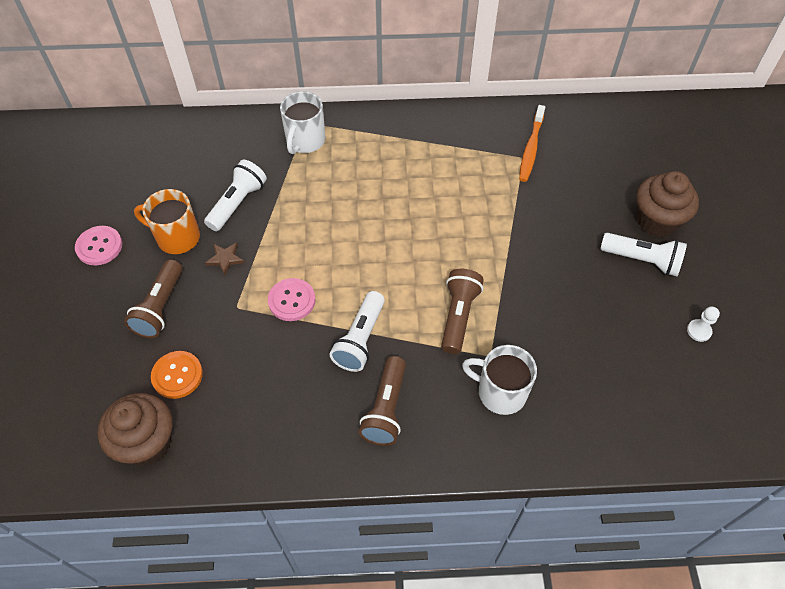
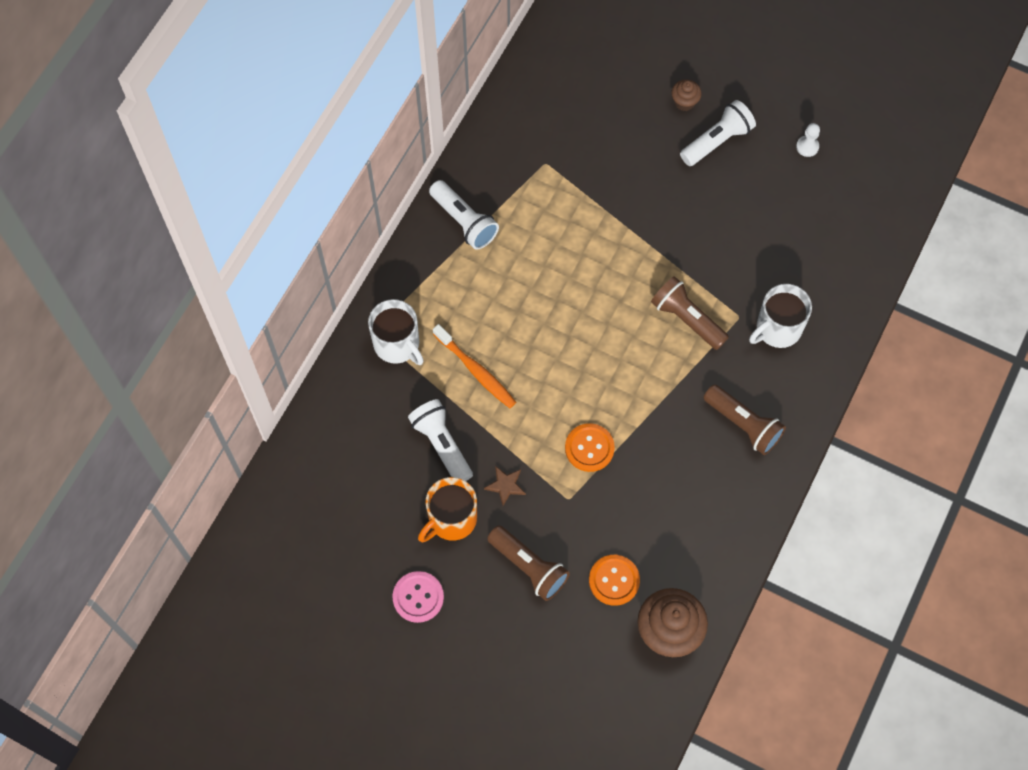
camera: 60 degrees left, 10 degrees up
(291, 300) = (589, 448): pink button -> orange button
(360, 339) = (664, 410): white flashlight -> white flashlight (464, 221)
(531, 148) = (539, 149): orange toothbrush -> orange toothbrush (476, 371)
(656, 221) = (684, 102): brown cupcake -> brown cupcake, size x0.50

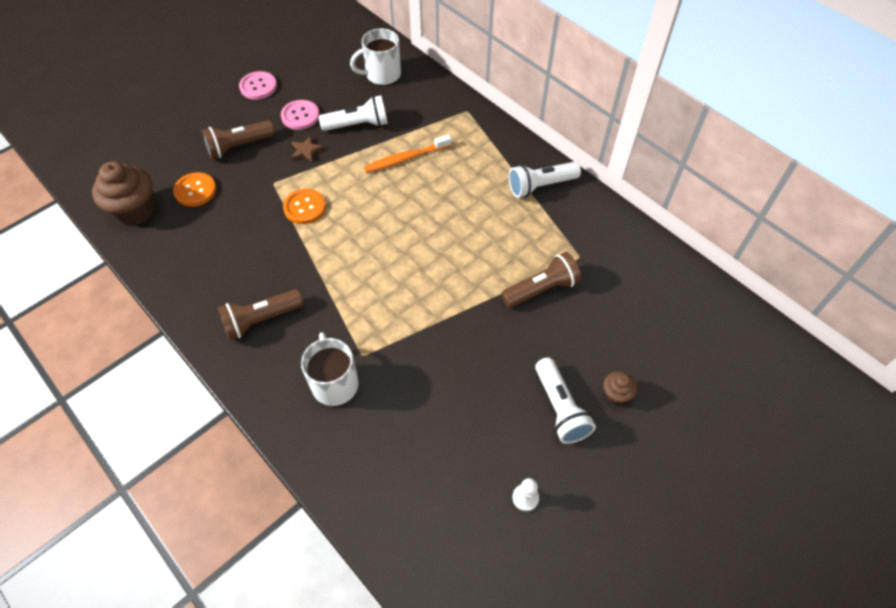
camera: 110 degrees right, 10 degrees down
(397, 344) = (450, 121): white mug -> white mug (382, 74)
(451, 519) = (300, 116): orange mug -> pink button
(687, 319) = (380, 312): brown flashlight -> brown flashlight (541, 289)

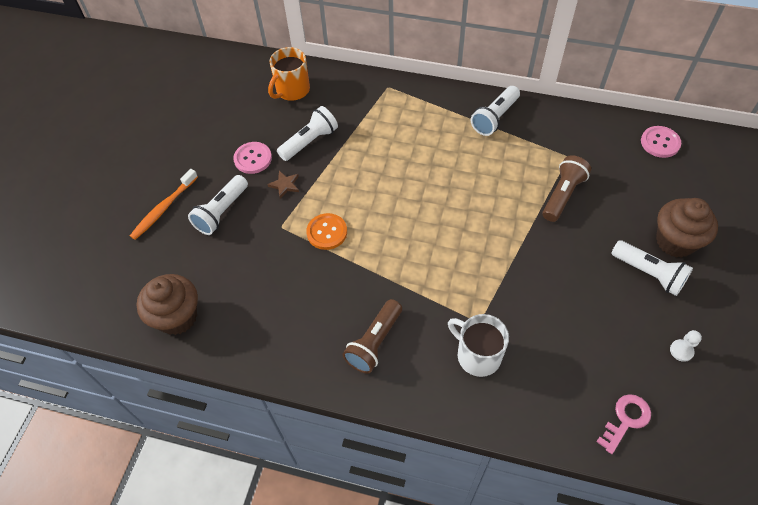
camera: 30 degrees left, 0 degrees up
(195, 190) = (217, 270): orange button -> none
(239, 146) = (221, 212): brown flashlight -> white flashlight
(258, 86) = (191, 152): pink button -> pink button (660, 143)
(382, 74) = (292, 90): white mug -> orange mug
(406, 158) = (374, 149): orange toothbrush -> orange toothbrush (163, 208)
(413, 524) = (626, 420): none -> pink key
(615, 394) = (675, 241): brown cupcake -> brown cupcake, size x2.02

